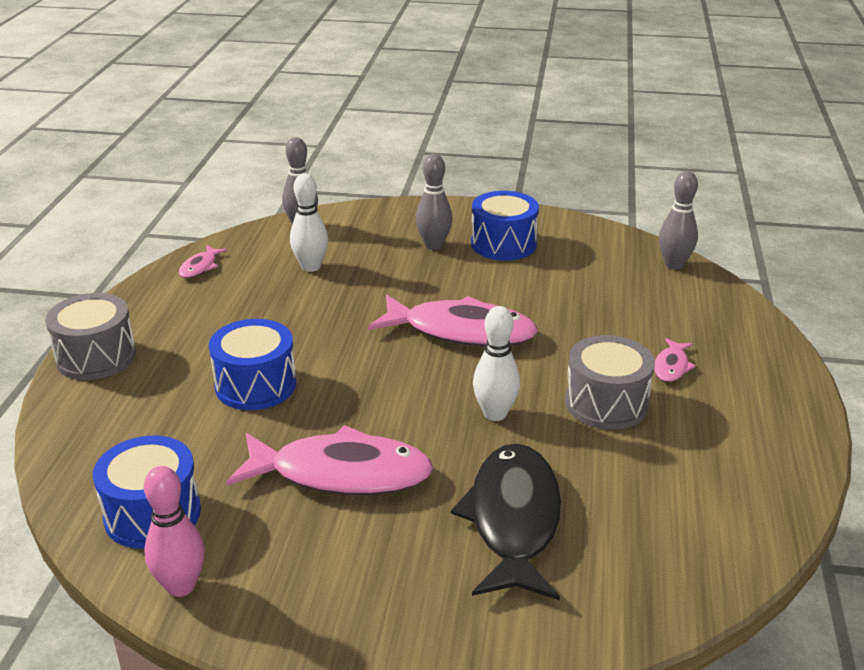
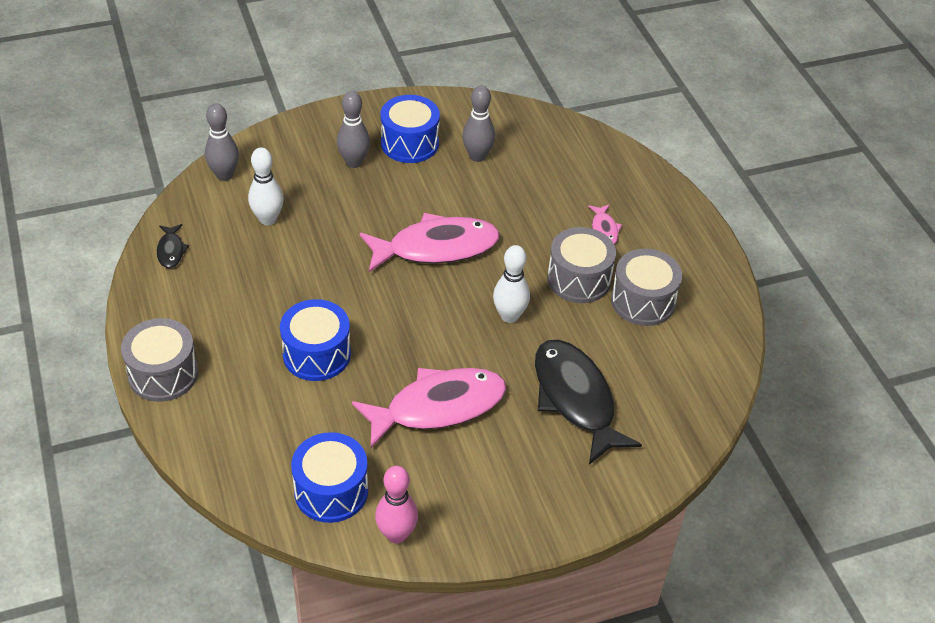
camera: 30 degrees left, 15 degrees up
(200, 267) = (171, 251): pink fish -> black fish
(674, 265) = (553, 125): grey bowling pin -> grey bowling pin (477, 156)
(674, 447) = (643, 301): none -> grey drum

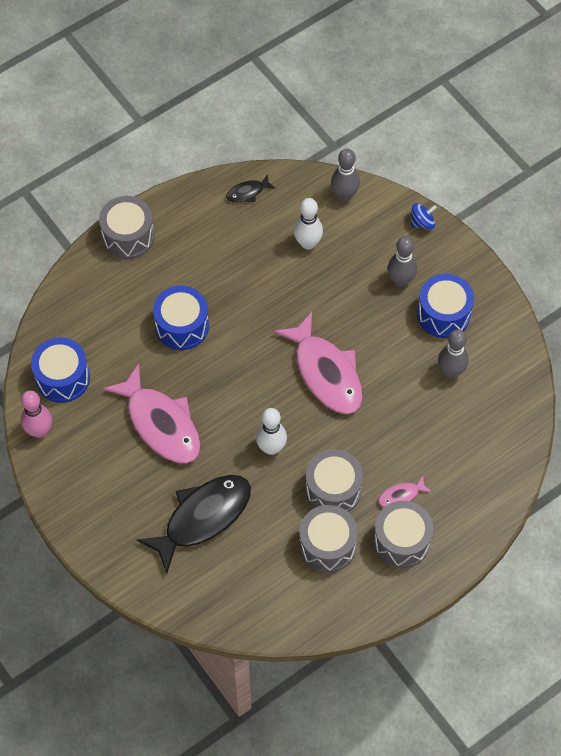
camera: 75 degrees right, 15 degrees up
(294, 128) = (422, 223): none -> blue spinning top
(655, 243) = (401, 541): none -> grey drum

